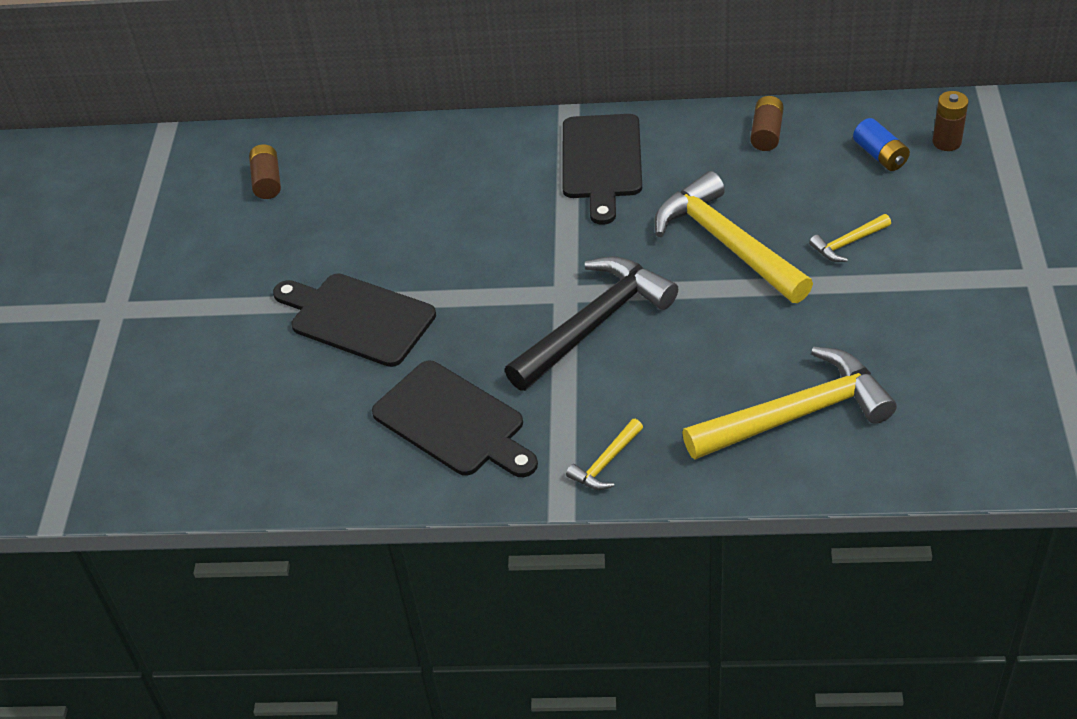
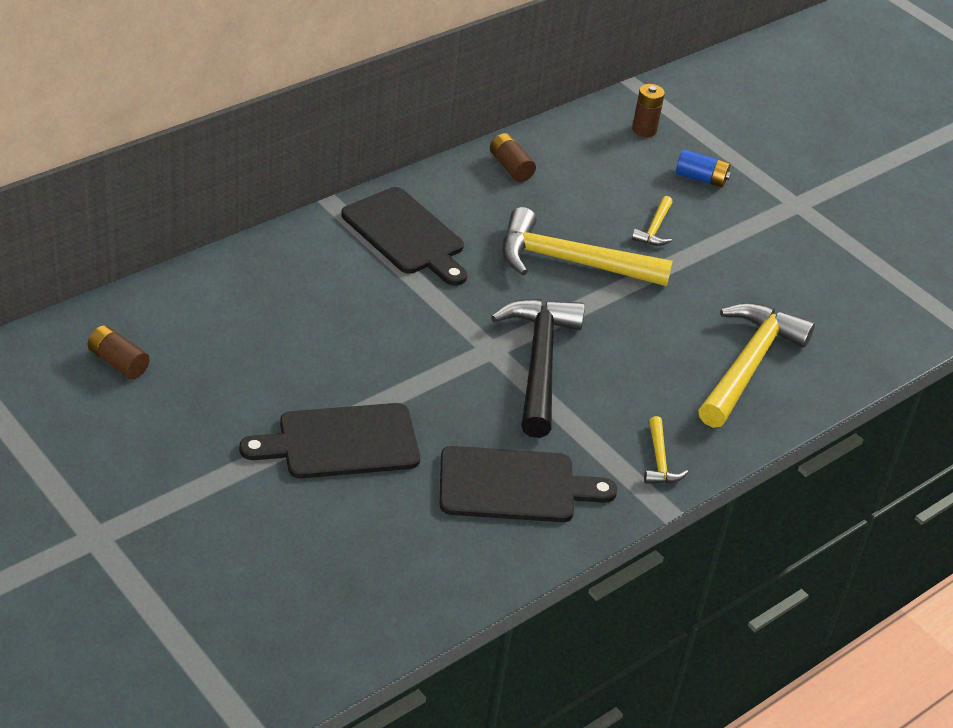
camera: 50 degrees left, 5 degrees down
(880, 155) = (609, 155): blue battery -> blue battery (701, 178)

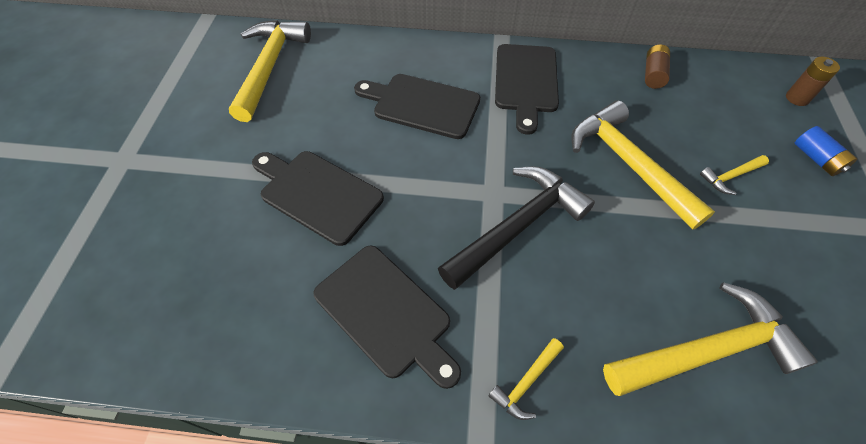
camera: 50 degrees right, 15 degrees up
(118, 363) = (269, 67): brown battery -> yellow hammer
(335, 311) = (422, 105): none -> black cutting board

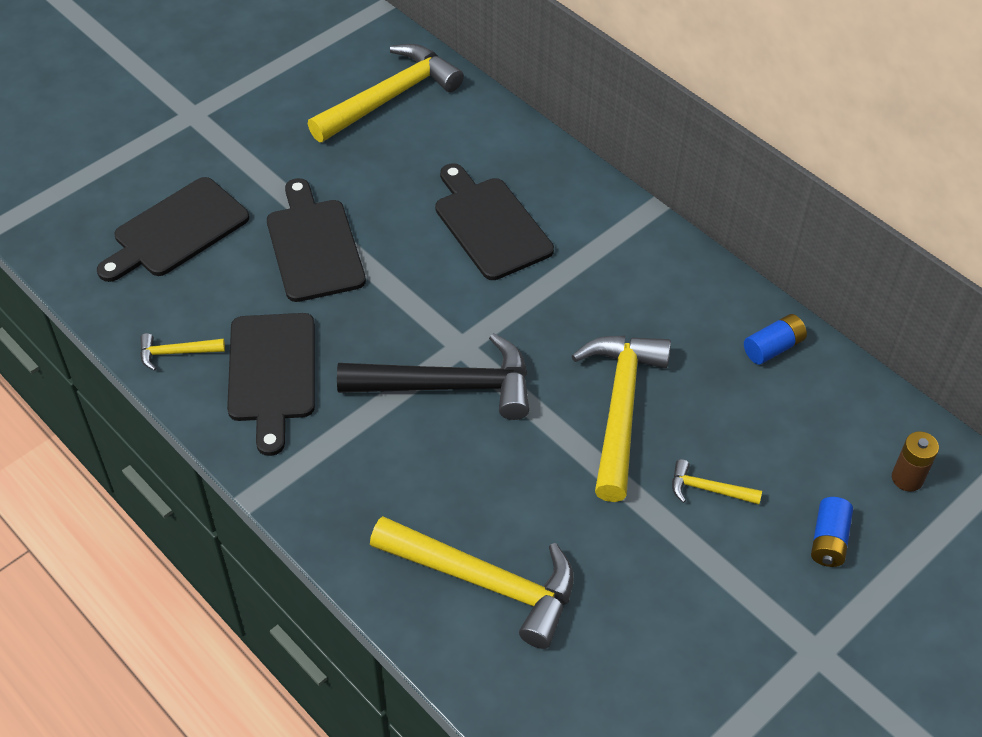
camera: 40 degrees right, 5 degrees down
(526, 82) = (621, 267): black cutting board -> black cutting board (176, 230)
(526, 382) = (320, 493): yellow hammer -> yellow hammer (176, 353)
(653, 74) = (773, 348): brown battery -> blue battery

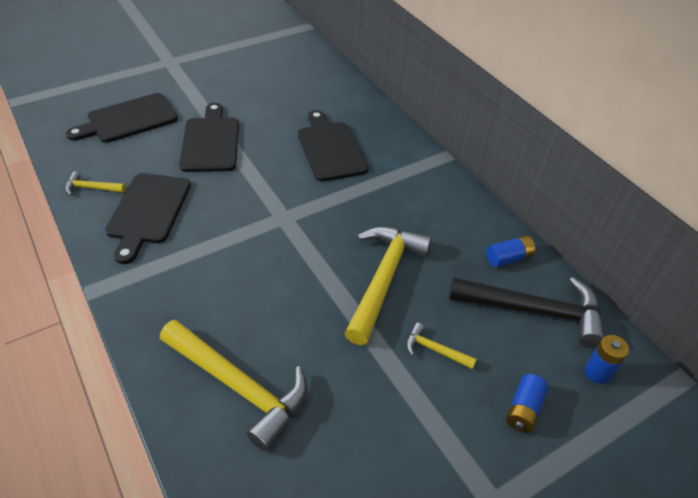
camera: 10 degrees right, 5 degrees down
(390, 97) = (293, 71): yellow hammer -> none
(448, 386) = (265, 241): black hammer -> black hammer (534, 311)
(907, 478) = (597, 372): brown battery -> blue battery

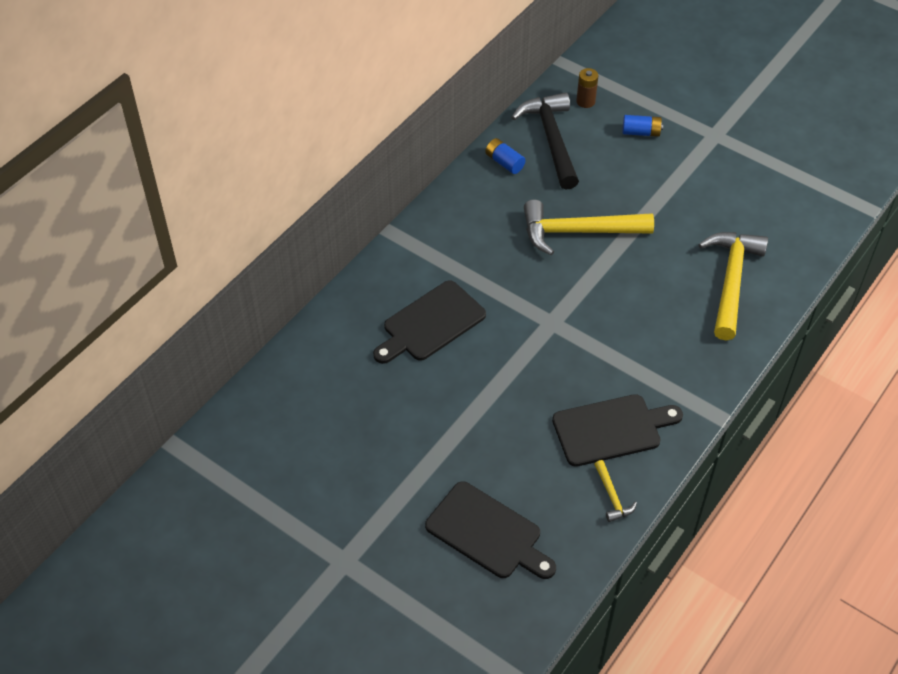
camera: 110 degrees left, 5 degrees up
(211, 142) = (480, 431): black cutting board -> none
(434, 350) = (625, 185): yellow hammer -> none
(597, 372) = (585, 101): blue battery -> brown battery

